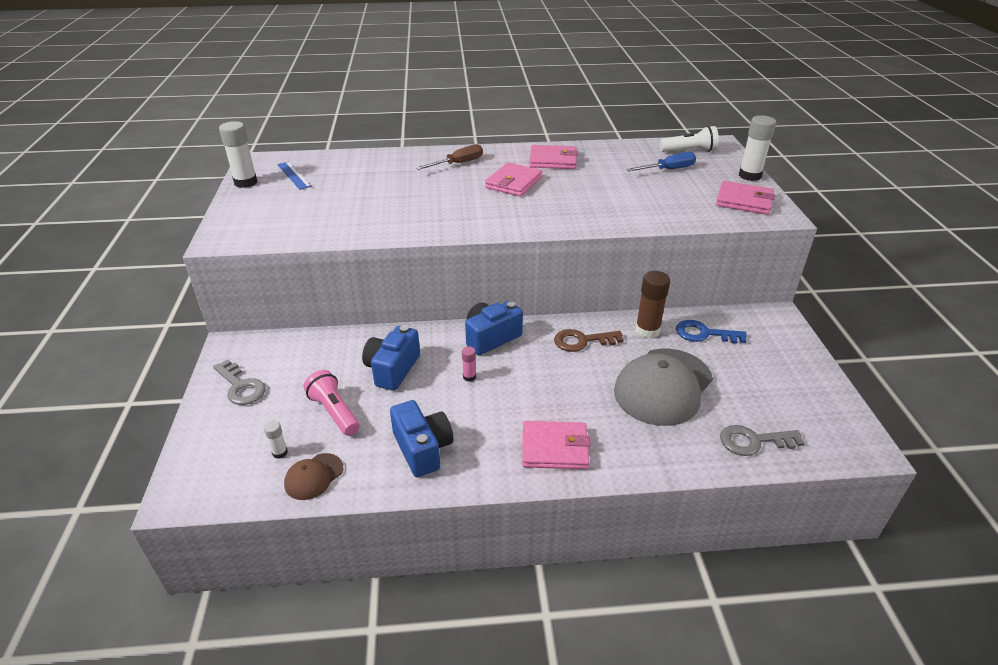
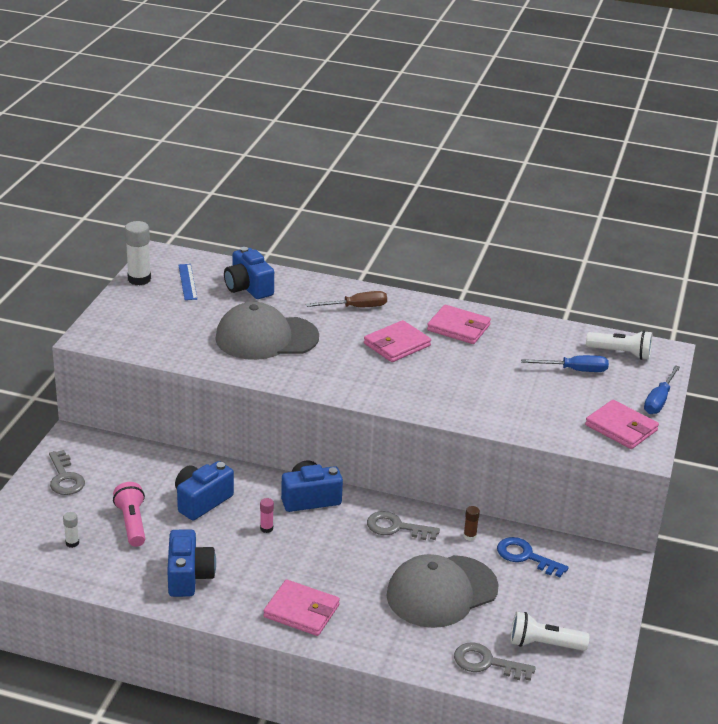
camera: 20 degrees right, 5 degrees down
(314, 476) = (90, 570): brown cap -> none
(353, 168) = (248, 288): none -> blue camera
(396, 202) = (266, 338): none -> grey cap
(582, 341) = (396, 527): brown key -> grey key
(647, 330) = (469, 536): brown glue stick -> brown glue stick, size x0.50
(749, 176) = (659, 400): white glue stick -> blue screwdriver
(783, 406) = (544, 644): none -> white flashlight

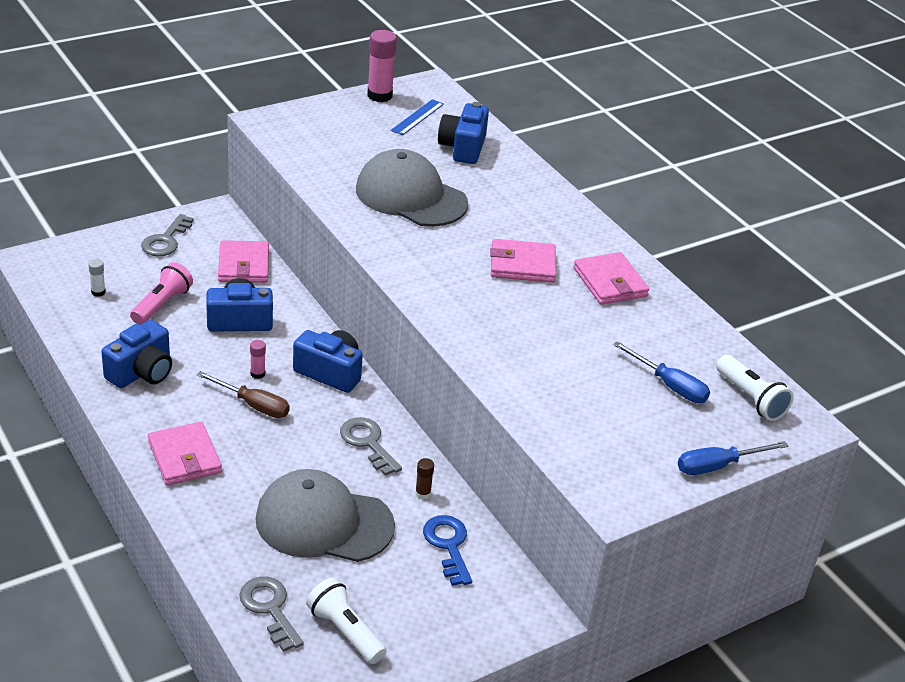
camera: 40 degrees right, 5 degrees up
(139, 279) = (379, 95): white glue stick -> pink glue stick
(356, 307) = (536, 213): brown screwdriver -> brown screwdriver (253, 405)
(621, 428) = (630, 466): pink wallet -> pink wallet (244, 265)

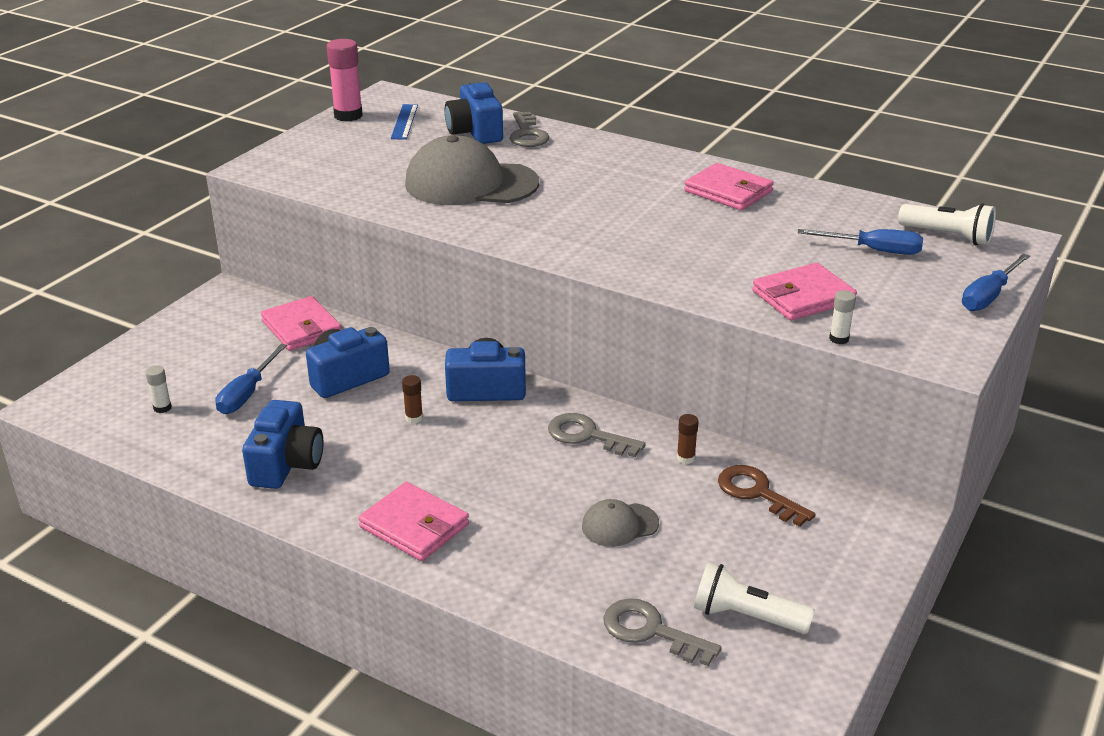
camera: 25 degrees left, 5 degrees down
(162, 305) = (247, 393): pink flashlight -> blue screwdriver
(165, 240) = (194, 334): grey key -> grey key (527, 134)
(253, 405) = (438, 448): brown screwdriver -> none
(257, 374) = (414, 418): pink glue stick -> brown glue stick
(324, 522) = (619, 525): grey cap -> grey cap, size x0.47
(448, 545) = (757, 493): blue key -> brown key
(522, 265) = (637, 203): pink wallet -> pink wallet (803, 297)
(548, 449) = (839, 339): none -> white glue stick

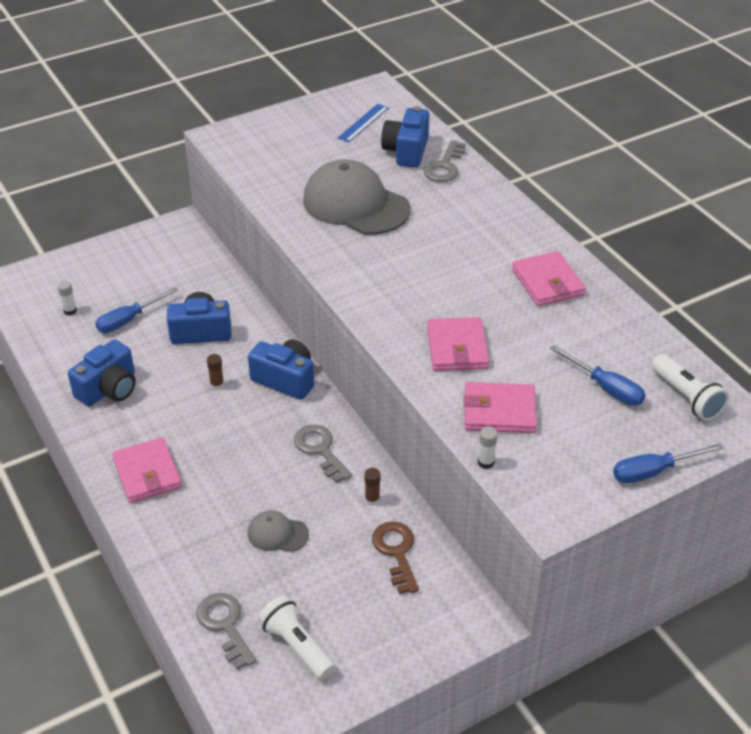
camera: 30 degrees right, 10 degrees up
(301, 328) = (205, 276): pink wallet -> pink wallet (457, 348)
(348, 116) = (327, 103): pink glue stick -> none

